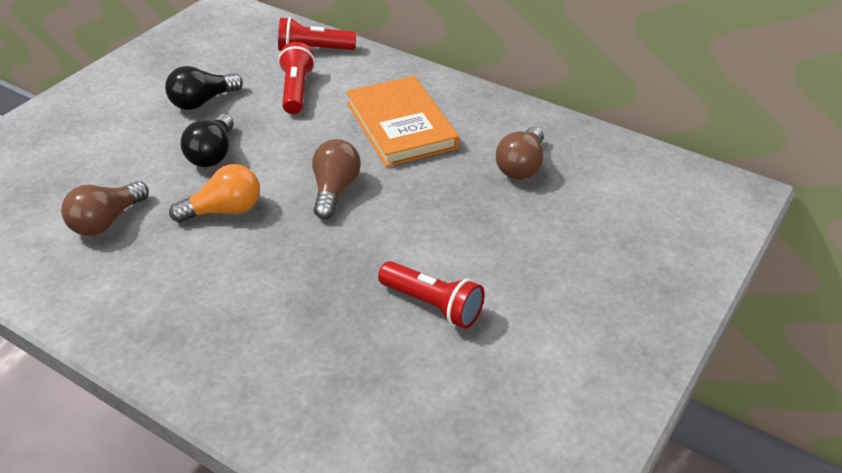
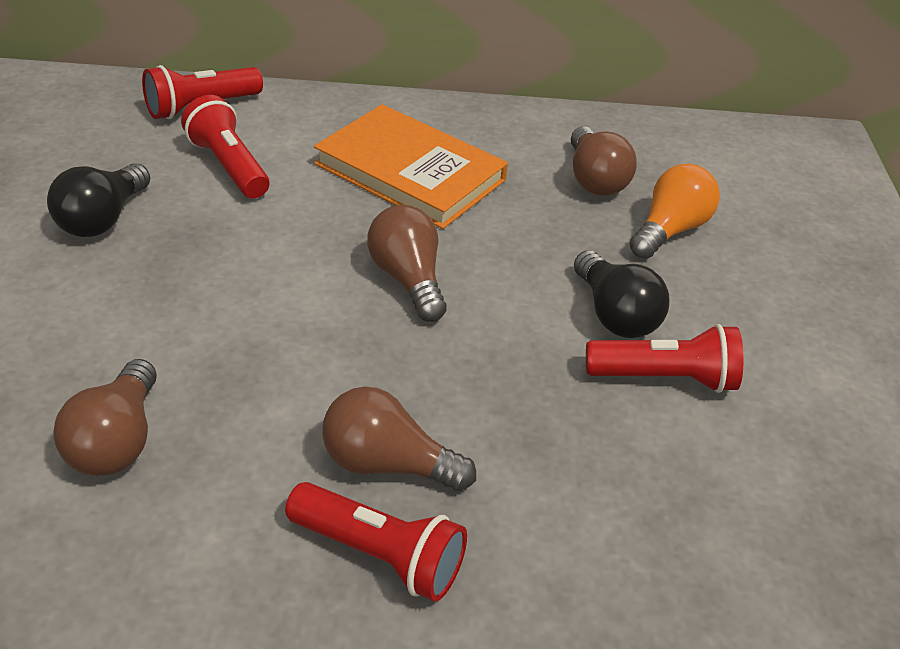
camera: 35 degrees left, 0 degrees up
(174, 330) = (379, 555): none -> red flashlight
(212, 154) = (191, 287): black light bulb -> black light bulb (615, 315)
(223, 286) = (387, 464): none -> brown light bulb
(224, 210) = (285, 359): orange light bulb -> orange light bulb (670, 230)

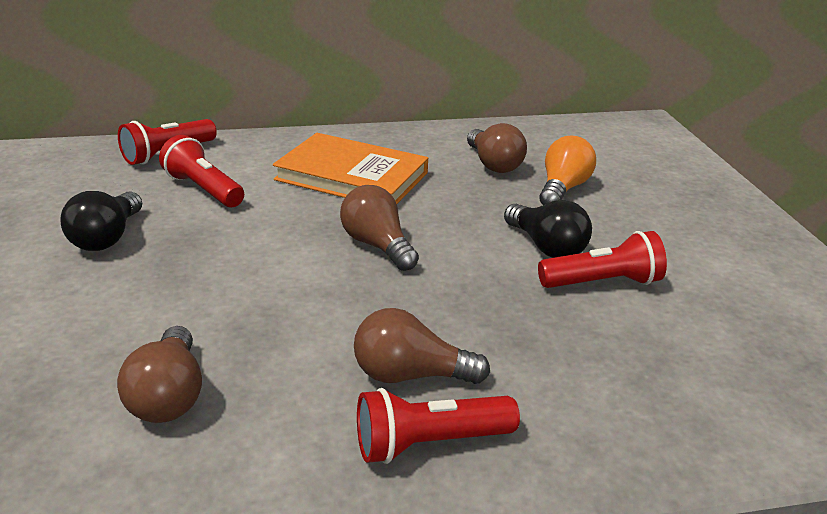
camera: 10 degrees left, 10 degrees down
(379, 555) = (429, 443): red flashlight -> red flashlight turned 150 degrees clockwise

